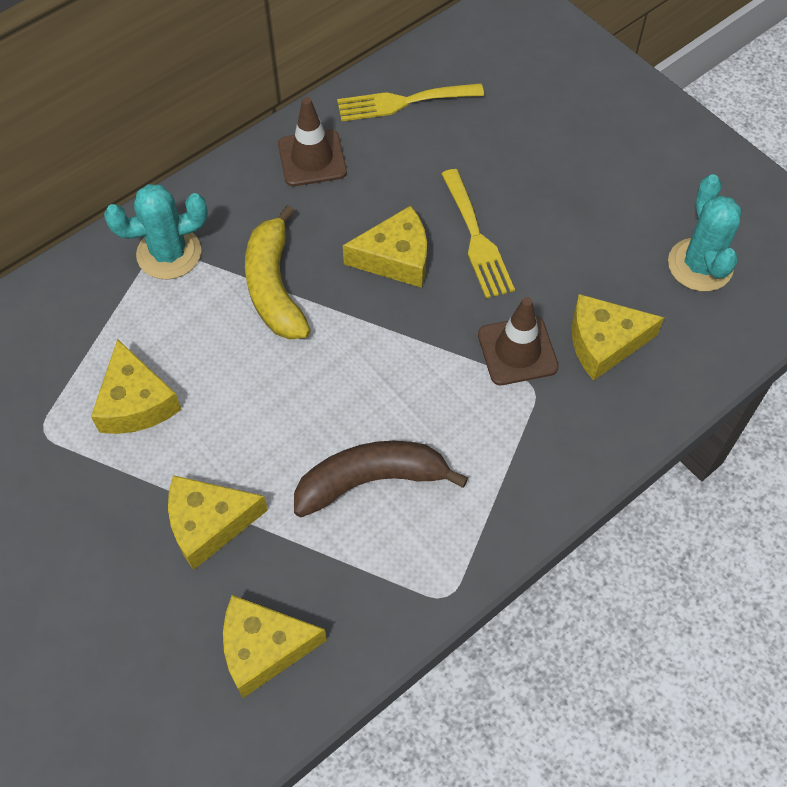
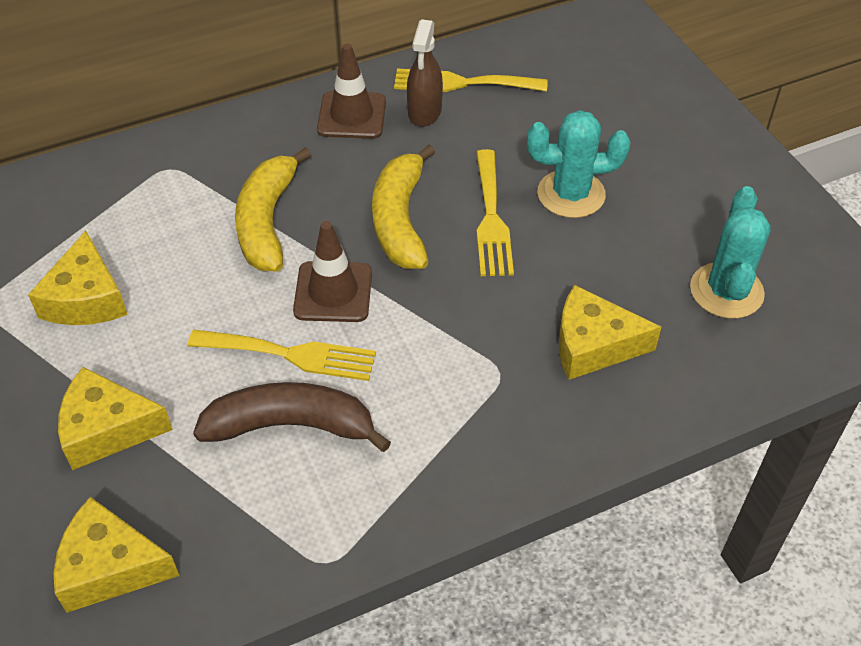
camera: 15 degrees right, 10 degrees down
(169, 253) = (177, 172): turquoise cactus -> turquoise cactus (571, 194)
(345, 413) = (291, 354): none -> yellow fork
(378, 140) = (424, 111): none -> brown spray bottle
(395, 258) = (400, 220): yellow cheese -> yellow banana
(517, 351) = (495, 333): brown traffic cone -> brown traffic cone (333, 292)

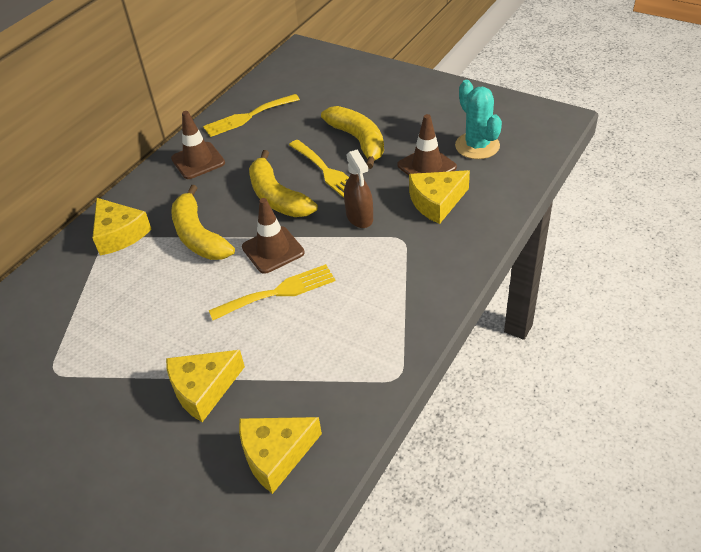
camera: 30 degrees left, 5 degrees down
(86, 298) = (120, 332): yellow cheese -> yellow cheese (119, 234)
(291, 426) = (313, 325): brown banana -> none
(424, 111) = (239, 140): brown spray bottle -> brown spray bottle (359, 217)
(571, 194) = (358, 141): turquoise cactus -> yellow banana
(628, 283) = (426, 166): none -> brown traffic cone

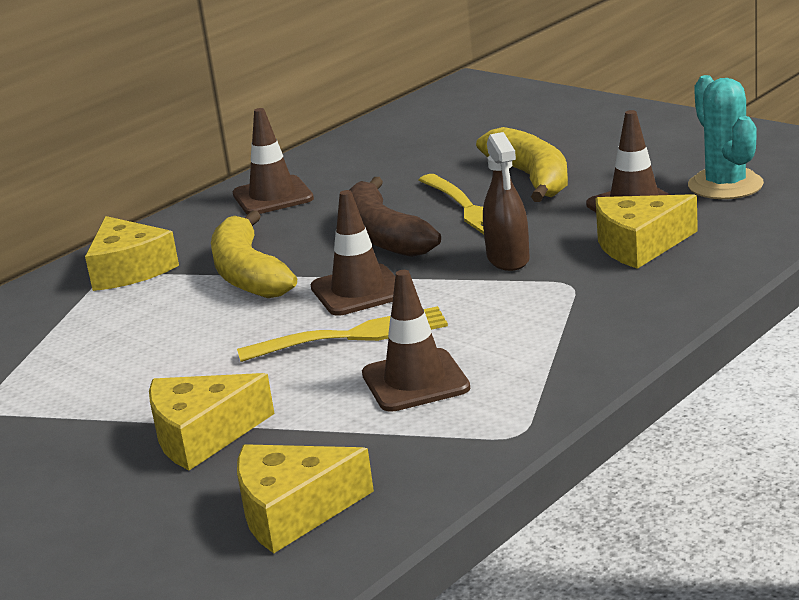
camera: 10 degrees right, 20 degrees down
(248, 117) = (364, 152): yellow fork -> none
(277, 197) = (383, 235): yellow banana -> brown banana
(326, 332) = (415, 381): none -> brown traffic cone

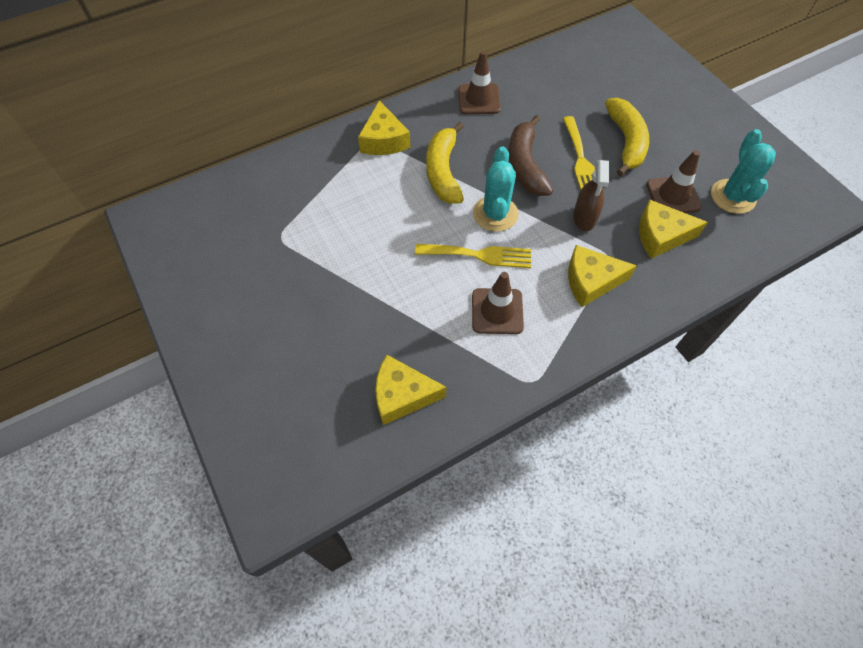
camera: 15 degrees right, 35 degrees up
(202, 435) = (378, 310): yellow cheese -> yellow cheese (591, 281)
(358, 291) = (495, 214): brown traffic cone -> turquoise cactus

